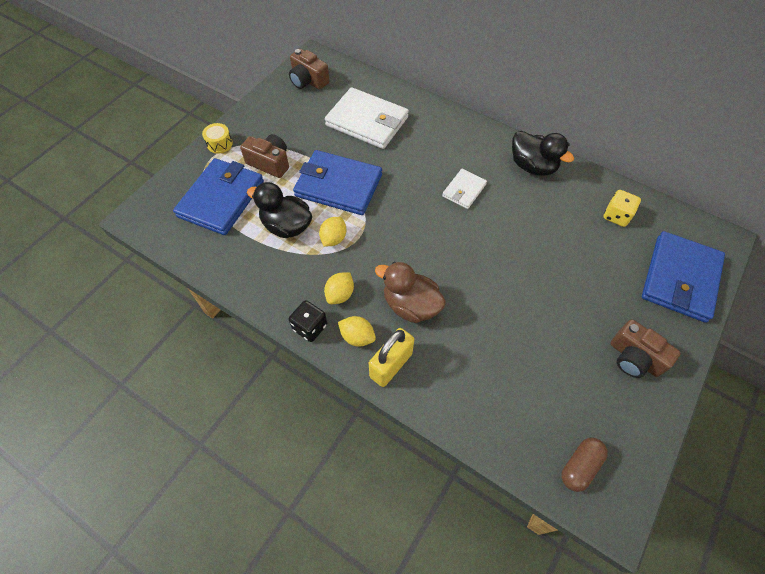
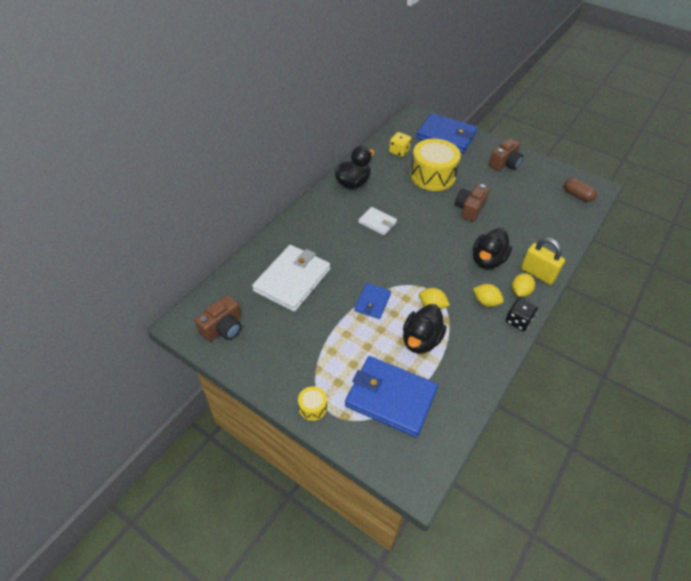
camera: 90 degrees left, 10 degrees down
(270, 163) = (343, 357): brown camera -> brown camera (469, 209)
(338, 185) = (372, 302): blue wallet -> blue wallet, size x0.52
(410, 305) = (487, 260): brown duck -> black duck
(572, 253) = (432, 176): none -> yellow drum

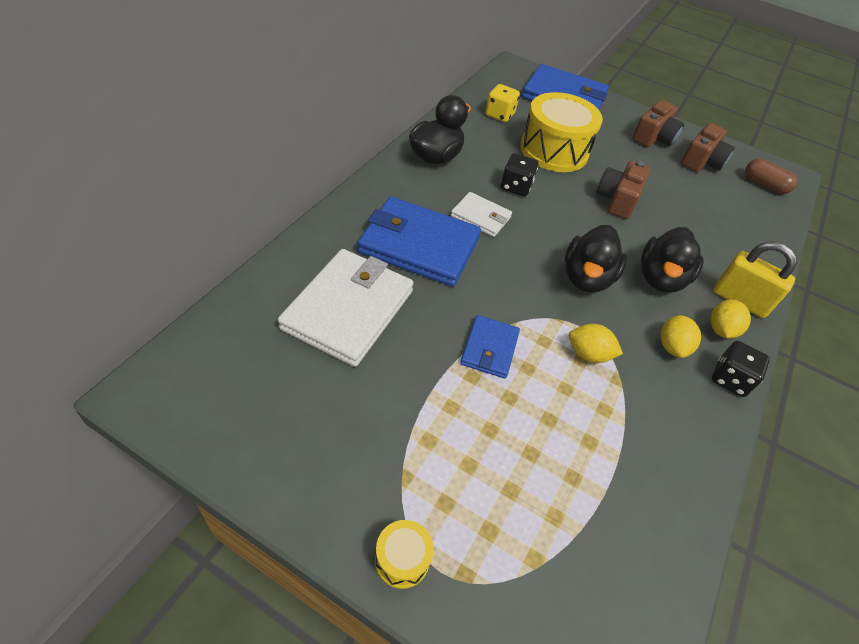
camera: 10 degrees left, 0 degrees up
(223, 328) = (224, 399): brown camera -> brown camera (701, 161)
(390, 397) = (545, 531): blue wallet -> blue wallet (419, 245)
(403, 202) = (516, 187): none -> black dice
(421, 340) = (581, 416): black duck -> black duck (586, 278)
(485, 302) = (672, 347): yellow lemon -> yellow lemon turned 75 degrees clockwise

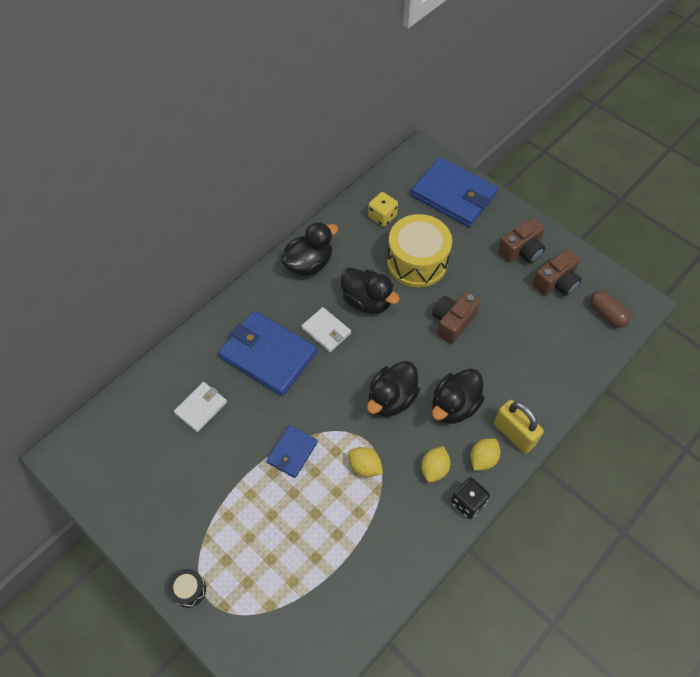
camera: 20 degrees right, 10 degrees up
(348, 309) = (201, 407): white wallet -> white wallet, size x0.52
(402, 559) = (189, 590): yellow drum -> black drum
(516, 187) = (367, 301): black dice -> black duck

